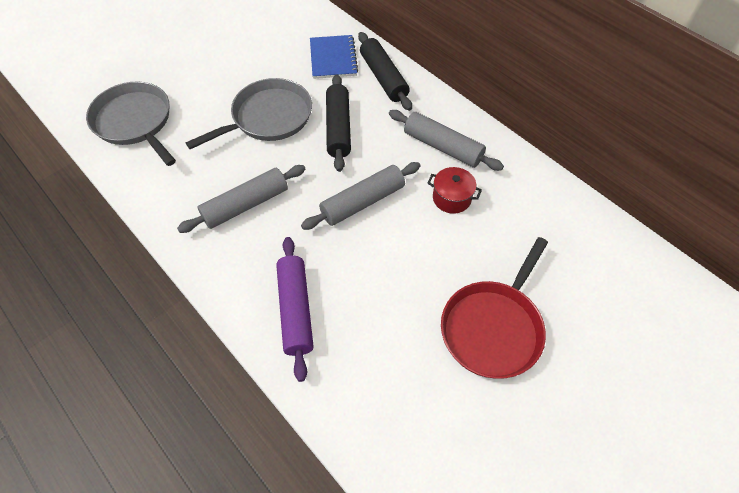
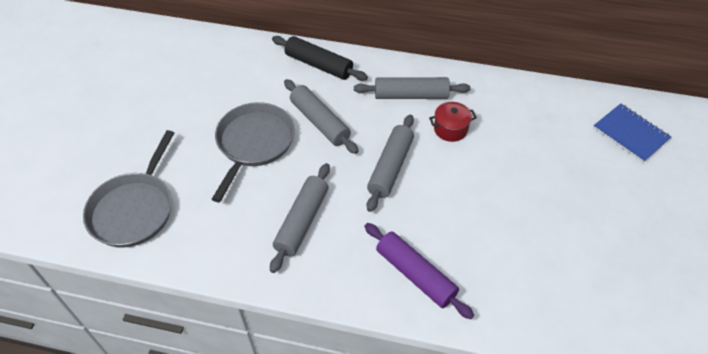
camera: 35 degrees left, 5 degrees down
(135, 122) = (134, 210): grey pan -> grey pan turned 90 degrees counterclockwise
(333, 58) = (263, 69): blue notebook -> blue notebook (630, 134)
(338, 128) = (319, 122): black rolling pin -> grey rolling pin
(493, 328) = (555, 201): red pan -> none

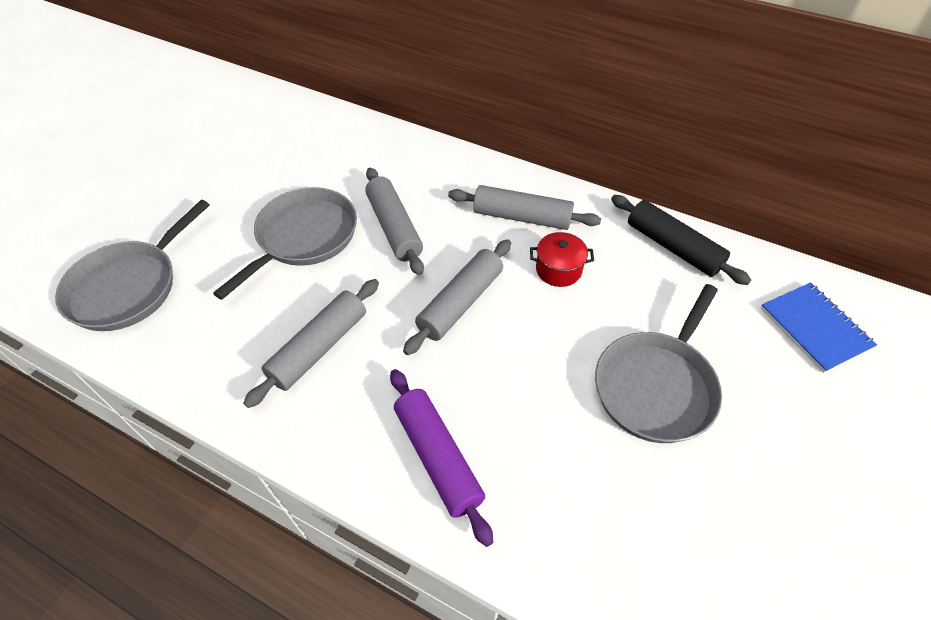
camera: 15 degrees right, 0 degrees up
(319, 65) = (421, 160): black rolling pin -> black rolling pin (673, 247)
(541, 195) = (656, 386): none -> grey pan

